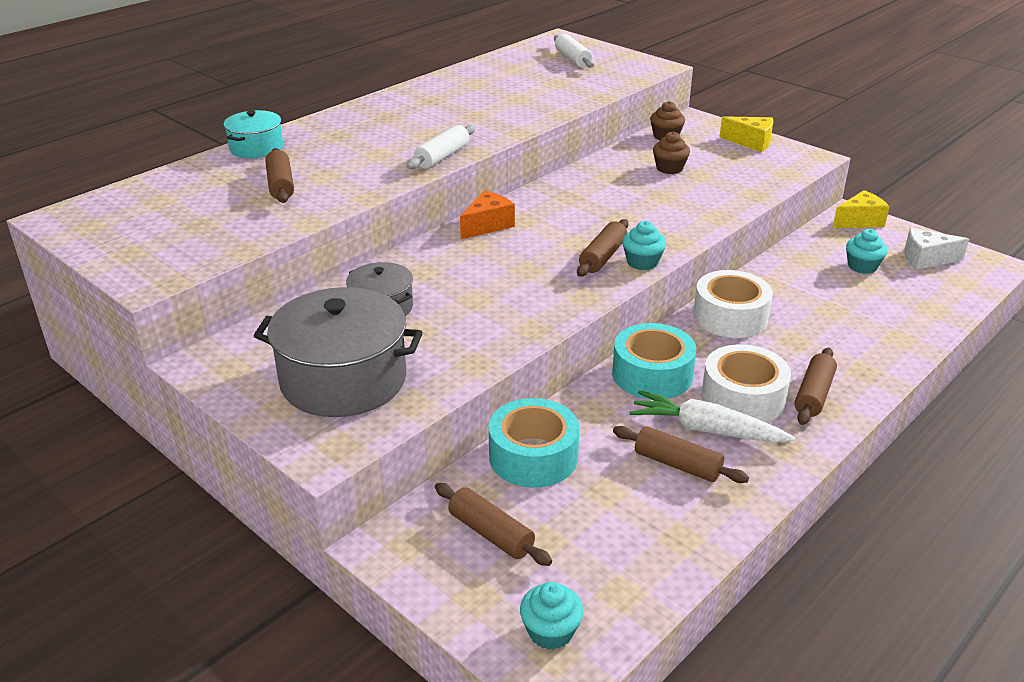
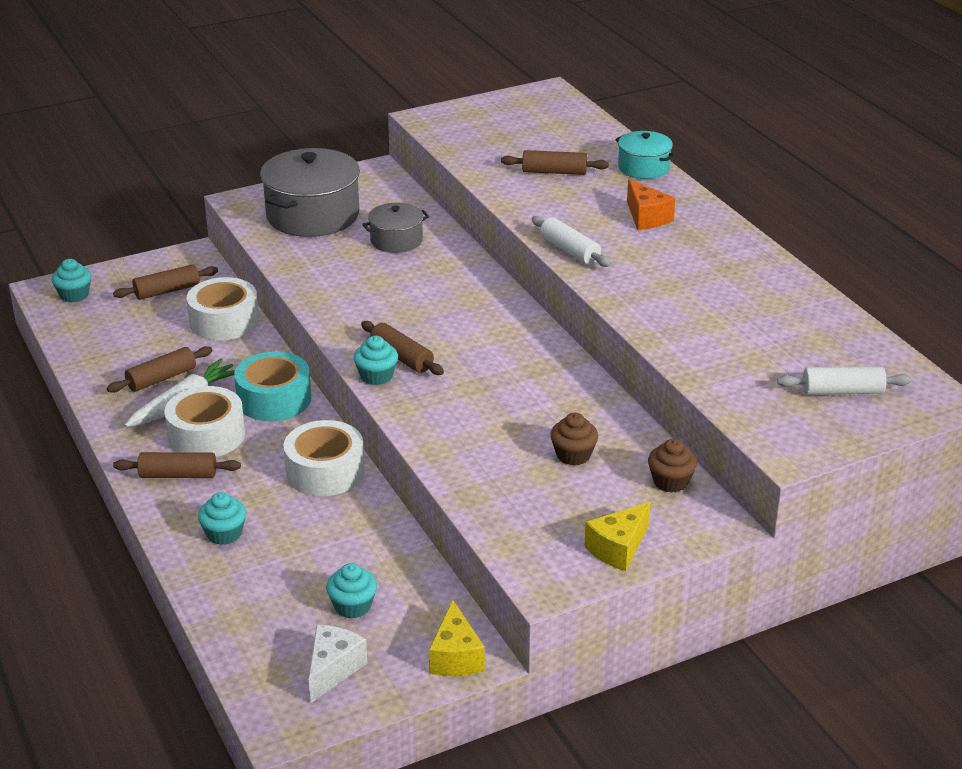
camera: 110 degrees right, 0 degrees up
(487, 225) = (504, 310): orange cheese -> orange cheese (646, 217)
(533, 456) = (224, 321): turquoise tape -> white tape
(813, 395) = (178, 475): brown rolling pin -> brown rolling pin turned 45 degrees counterclockwise
(856, 344) = (224, 534): none -> turquoise cupcake

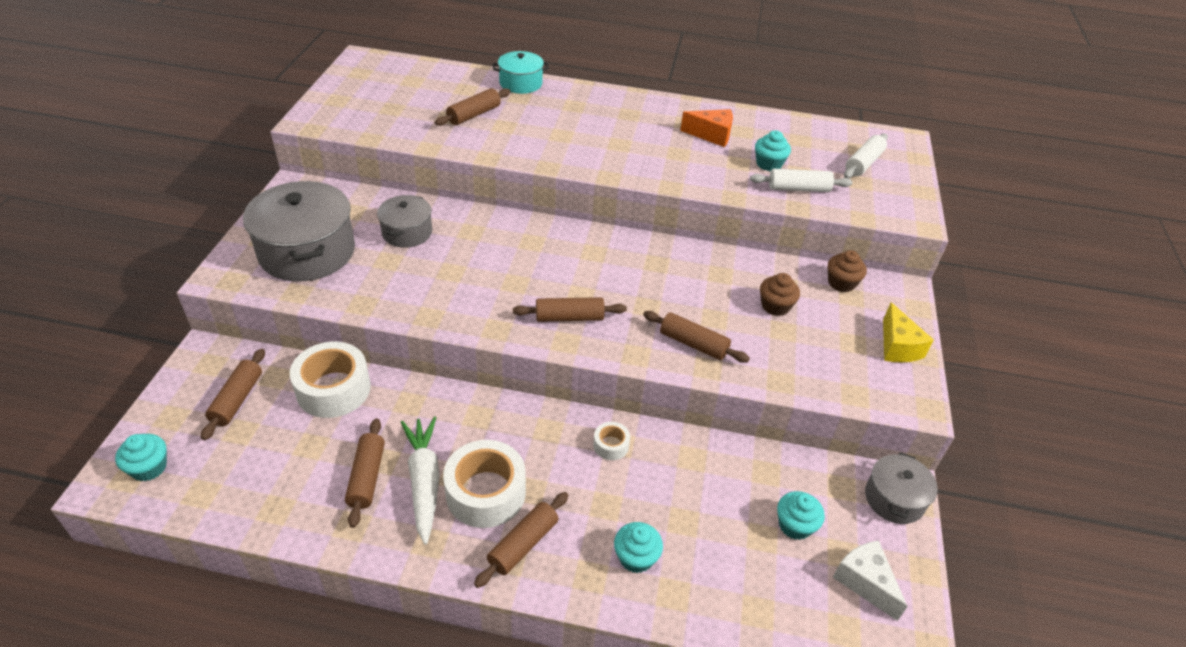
camera: 55 degrees left, 10 degrees up
(274, 399) = (482, 421): turquoise tape -> none
(325, 471) = (611, 445): white tape -> white tape, size x0.48
(376, 376) = (579, 344): turquoise cupcake -> turquoise cupcake (769, 164)
(455, 430) = (693, 344): none -> brown rolling pin
(455, 657) = (894, 499): yellow cheese -> grey pot
(570, 251) = (586, 165): white rolling pin -> white rolling pin (798, 189)
(646, 217) = (584, 116): orange cheese -> orange cheese (712, 135)

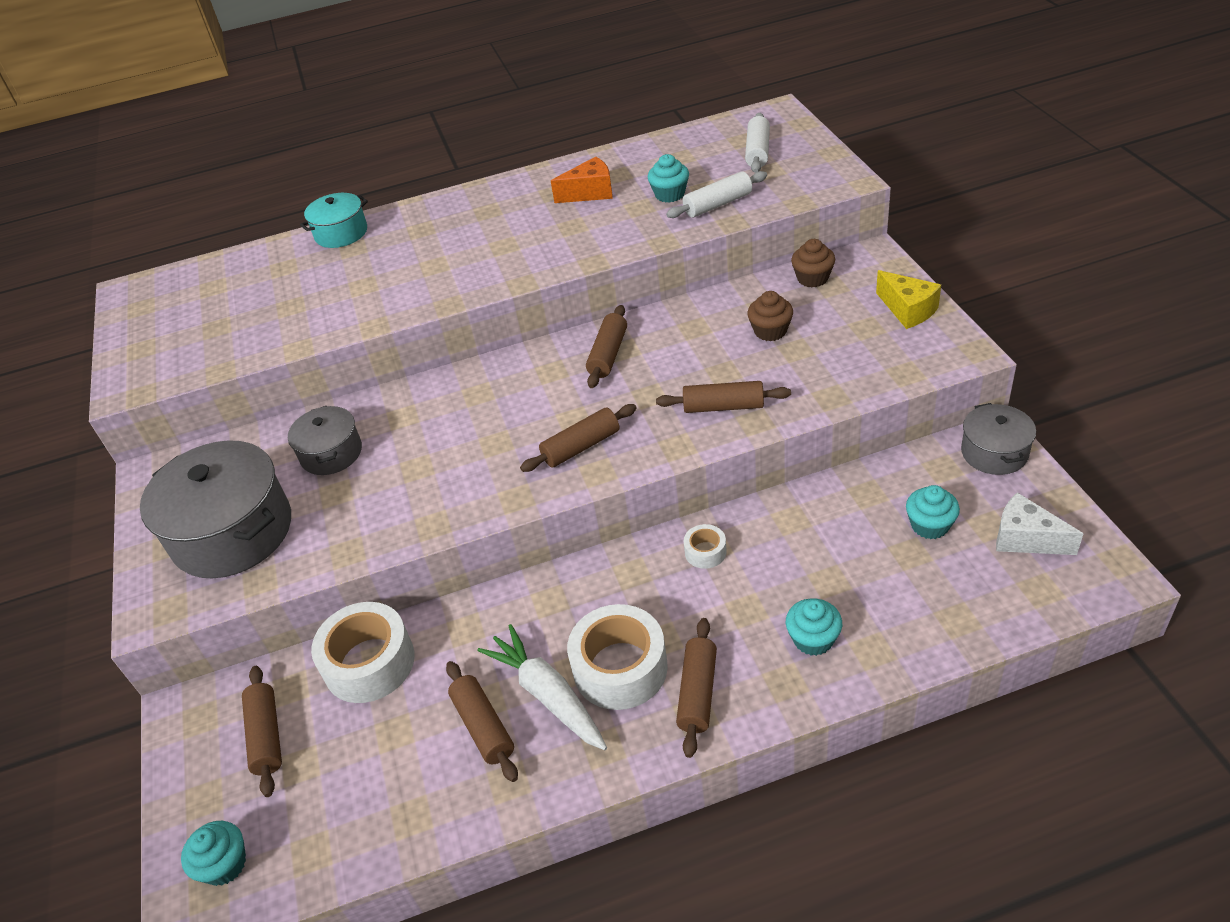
camera: 20 degrees left, 0 degrees up
(474, 115) = (318, 290): brown rolling pin -> brown rolling pin (608, 354)

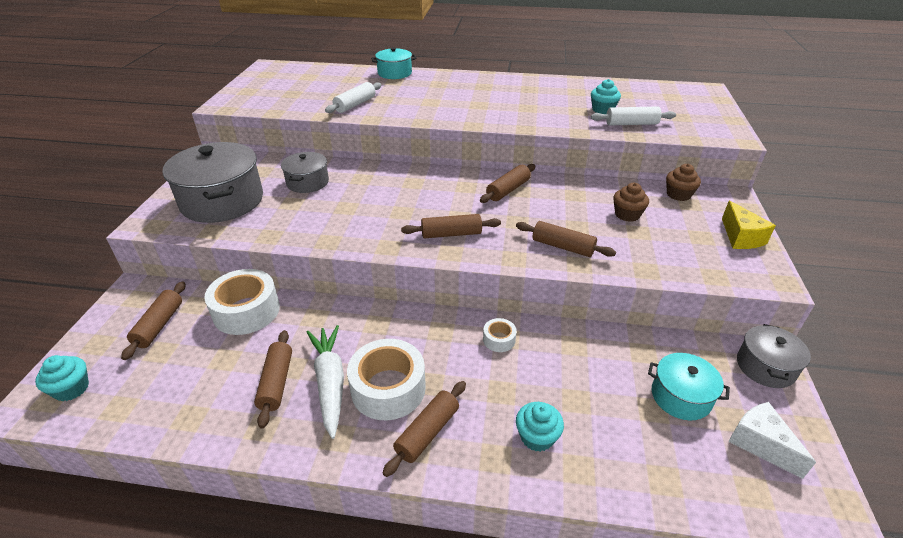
camera: 20 degrees right, 5 degrees down
(590, 193) = (552, 95): orange cheese -> none
(757, 151) = (679, 105): white rolling pin -> white rolling pin (355, 104)
(929, 525) = (681, 396): turquoise cupcake -> turquoise pot

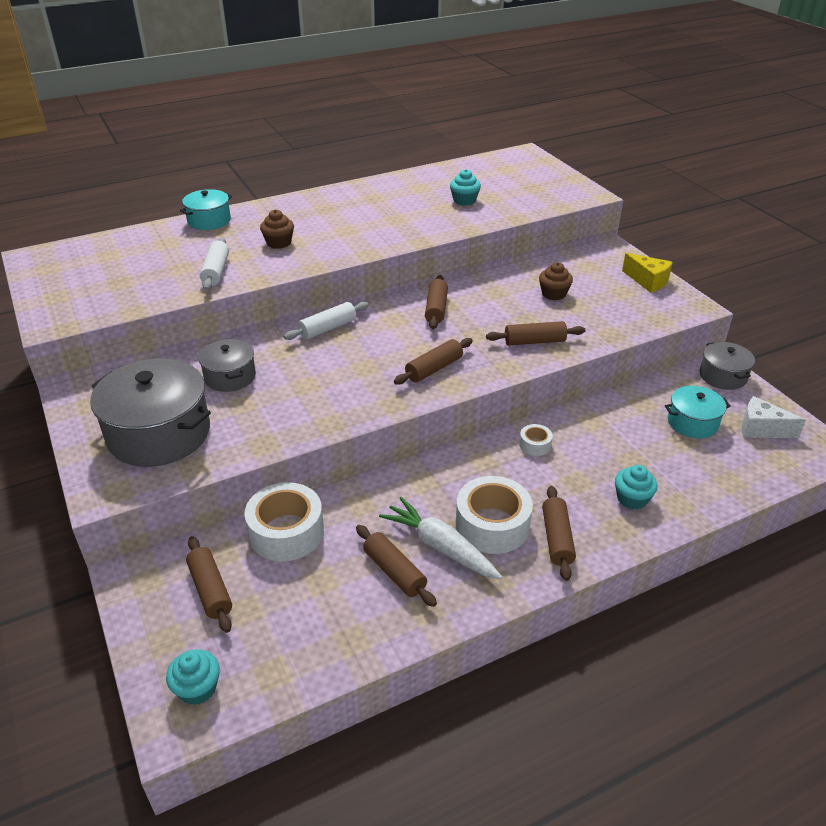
camera: 35 degrees left, 0 degrees up
(631, 124) = (502, 207): white rolling pin -> white rolling pin (328, 328)
(678, 195) = (573, 261): brown cupcake -> brown cupcake (279, 243)

